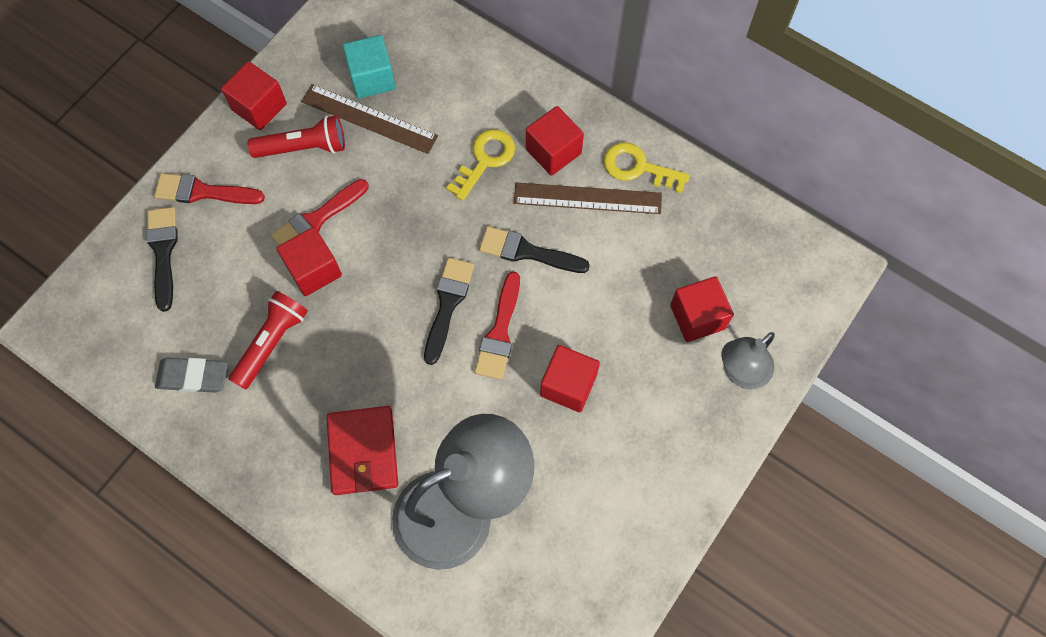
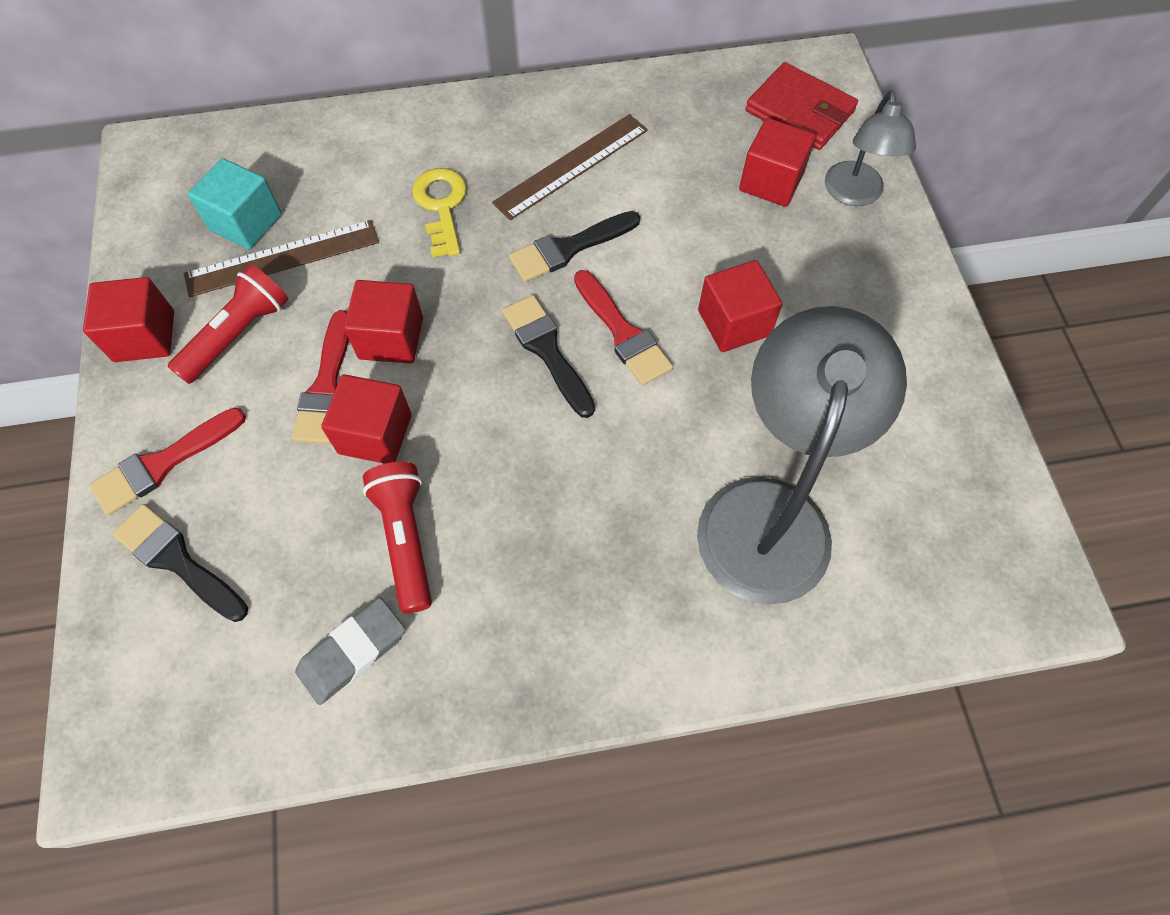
camera: 45 degrees left, 5 degrees down
(363, 451) = (618, 552): red wallet -> red wallet (799, 111)
(553, 151) = (497, 153): red cube -> red cube (391, 338)
(638, 168) = (587, 111): yellow key -> none

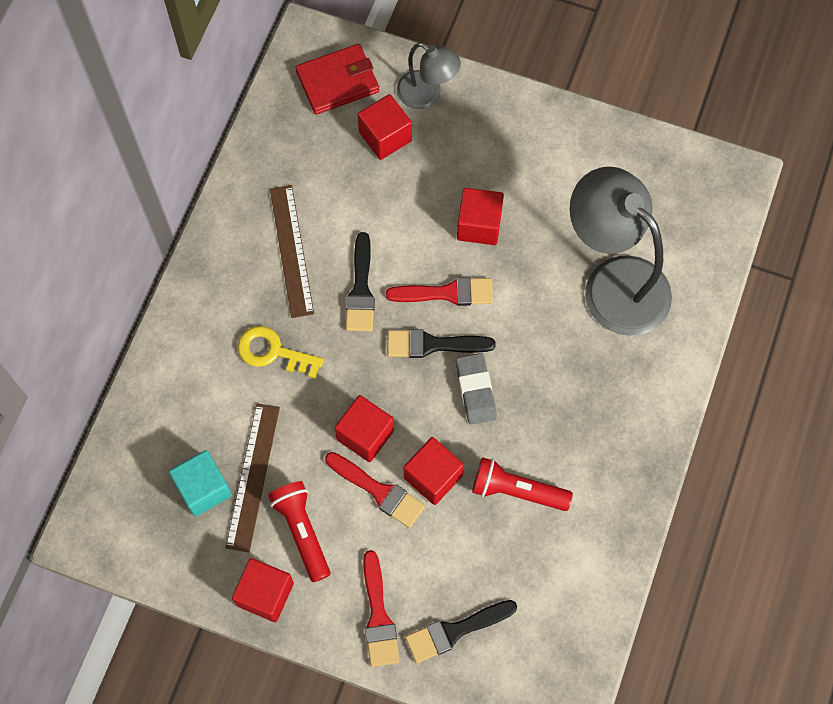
camera: 60 degrees left, 5 degrees up
(352, 652) = (571, 552): grey eraser -> grey eraser (475, 390)

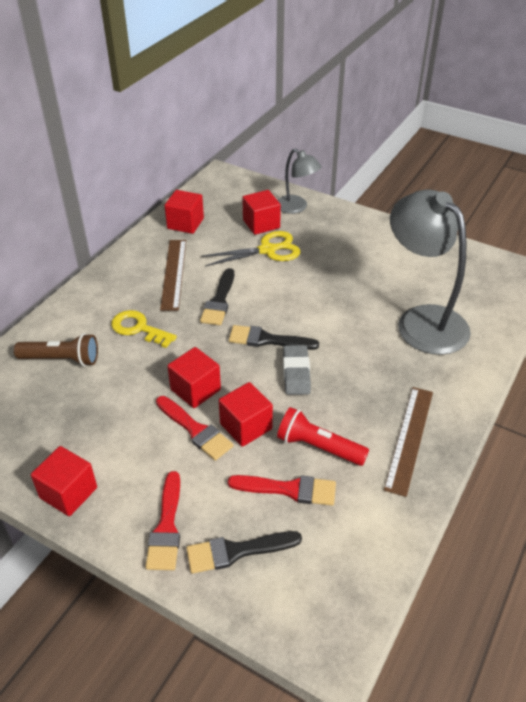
camera: 10 degrees right, 25 degrees down
(196, 416) = (61, 359): none -> brown flashlight
(203, 489) = (47, 407): turquoise cube -> none
(253, 476) = (92, 405): brown ruler -> brown ruler (409, 438)
(302, 531) = (119, 449): red flashlight -> none
(337, 82) = (235, 195): red wallet -> none
(403, 187) = (267, 250): none -> yellow scissors
(447, 293) = (286, 311): red brush -> red brush (289, 489)
(479, 225) = (320, 276): red cube -> red cube (185, 223)

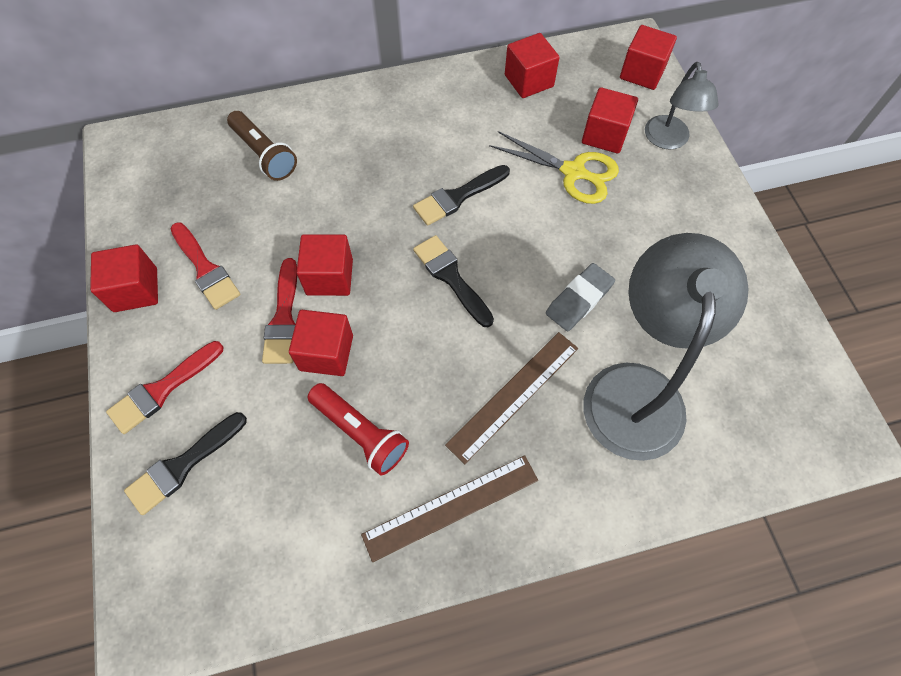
camera: 45 degrees right, 20 degrees up
(138, 328) = (356, 171): yellow key -> none
(173, 274) = (452, 133): brown ruler -> brown ruler (513, 395)
(237, 551) = (183, 465): black brush -> black brush turned 75 degrees counterclockwise
(243, 186) = (642, 73): none -> red cube
(289, 489) = (287, 450): red brush -> red brush (206, 269)
(296, 373) = (434, 337): grey eraser -> grey eraser (579, 299)
(318, 447) = (360, 433): red flashlight -> red flashlight turned 150 degrees clockwise

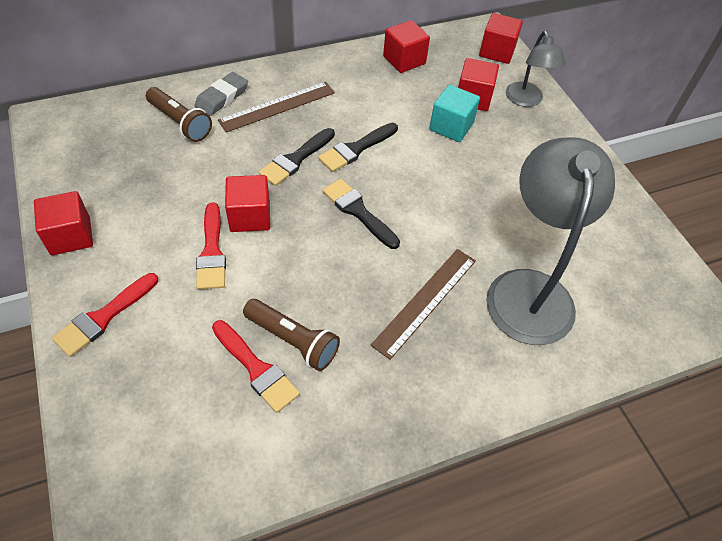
camera: 10 degrees left, 10 degrees down
(183, 465) = (129, 380): black brush -> black brush (295, 159)
(206, 269) = (135, 216): red brush -> red brush (256, 369)
(326, 353) = (254, 277): red cube -> none
(360, 433) = (293, 341): red flashlight -> brown flashlight
(451, 507) = (382, 396): brown ruler -> brown ruler (277, 106)
(573, 172) = (451, 126): yellow scissors -> turquoise cube
(579, 299) = (470, 223): grey eraser -> grey eraser (222, 97)

